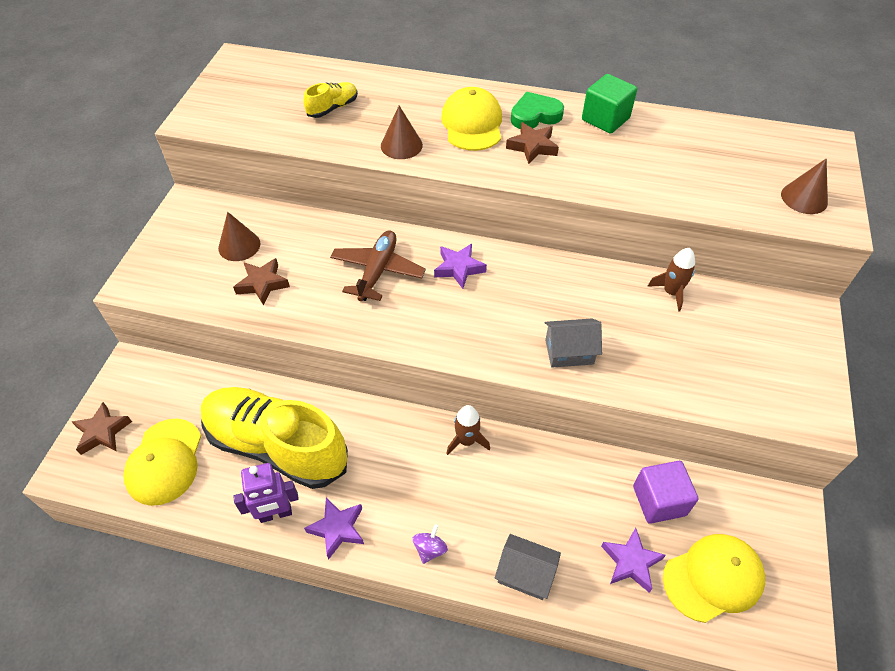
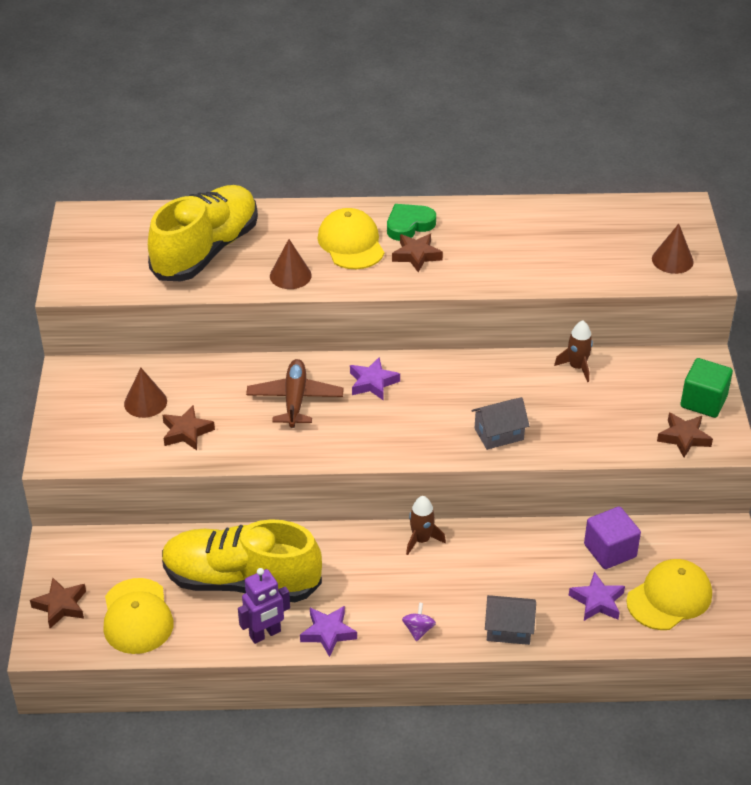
camera: 15 degrees left, 10 degrees down
(333, 108) = (206, 251): yellow shoe -> yellow shoe, size x2.39
(605, 119) = (477, 218): green cube -> green cube (703, 401)
(772, 400) = (684, 438): none -> brown star

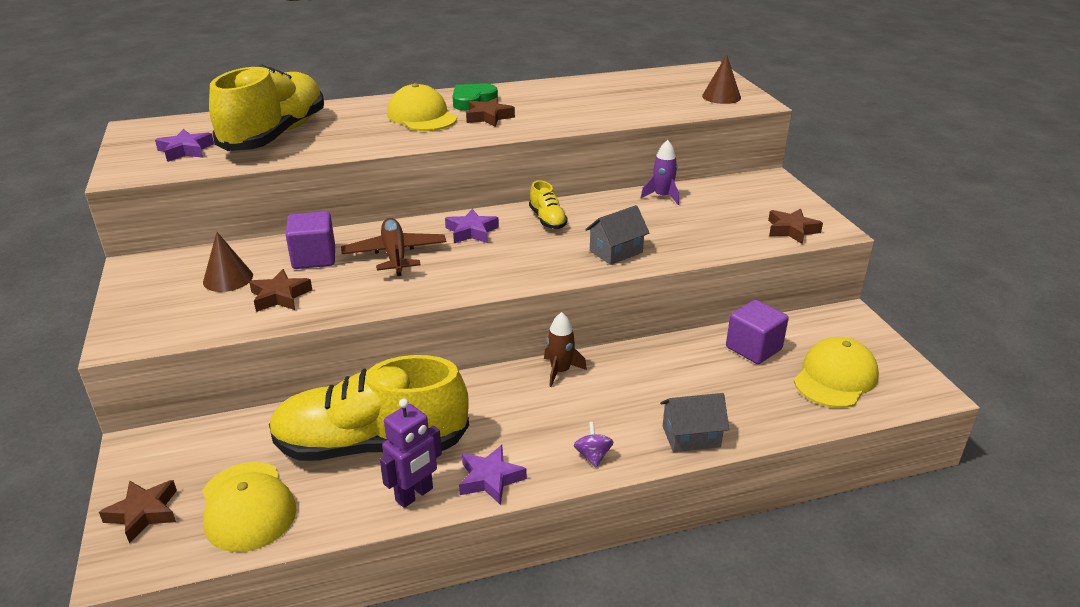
camera: 15 degrees left, 10 degrees down
(222, 390) = (314, 258): none -> purple cube
(290, 275) = (368, 141): brown cone -> none
(450, 380) = (547, 220): none -> yellow shoe
(577, 367) = (662, 196): brown rocket -> purple rocket
(597, 601) = (767, 393): purple star -> purple star (186, 150)
(703, 401) = (790, 204): green cube -> none

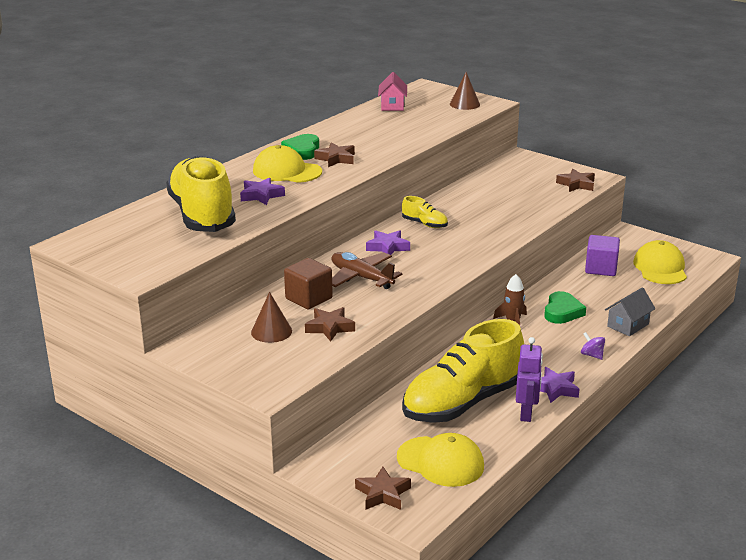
camera: 35 degrees left, 5 degrees down
(186, 150) = (154, 245): purple star -> purple star (261, 195)
(314, 258) = (309, 298): purple cube -> brown cube
(616, 252) = (497, 229): grey house -> none
(633, 384) = (562, 312): none -> green heart
(639, 80) = (392, 105): none -> pink house
(662, 196) = (473, 187): purple rocket -> none

